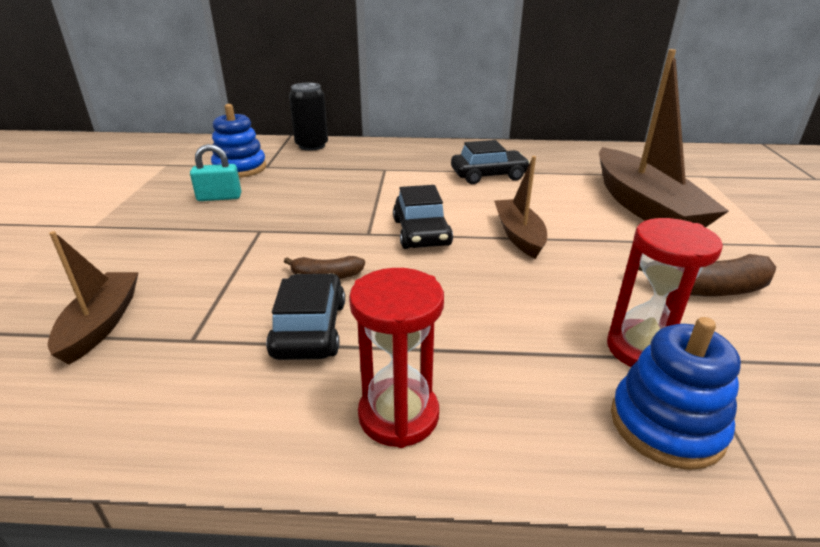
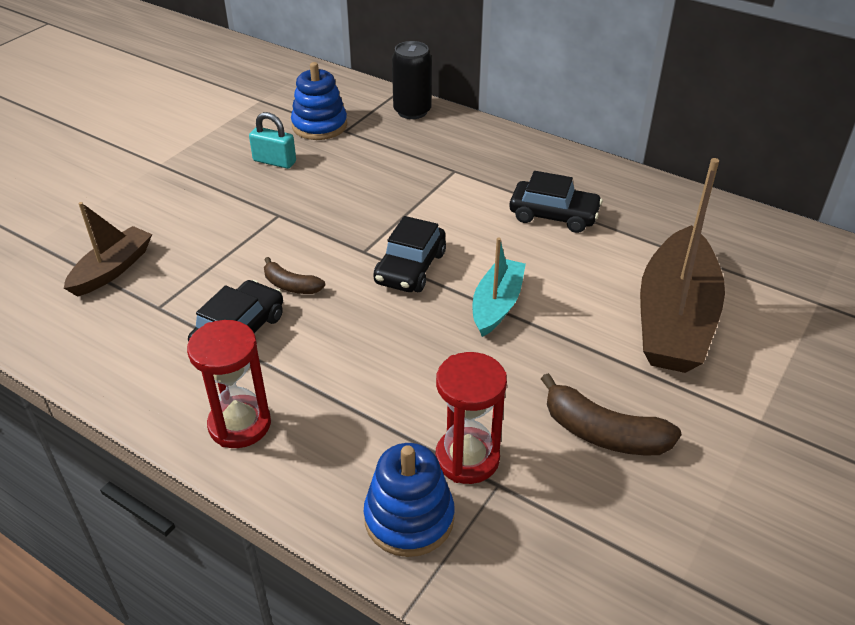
camera: 30 degrees right, 10 degrees up
(519, 235) = (497, 305): brown boat -> turquoise boat

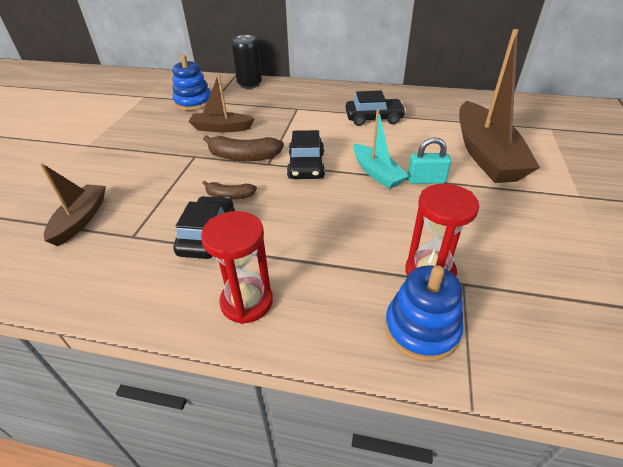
camera: 20 degrees left, 0 degrees up
(274, 161) = (174, 127): turquoise padlock -> turquoise padlock (426, 180)
(334, 179) = (221, 128): none -> brown boat
(497, 305) = (377, 173): turquoise boat -> turquoise boat turned 150 degrees clockwise
(603, 433) = (501, 229): brown banana -> brown banana (244, 157)

